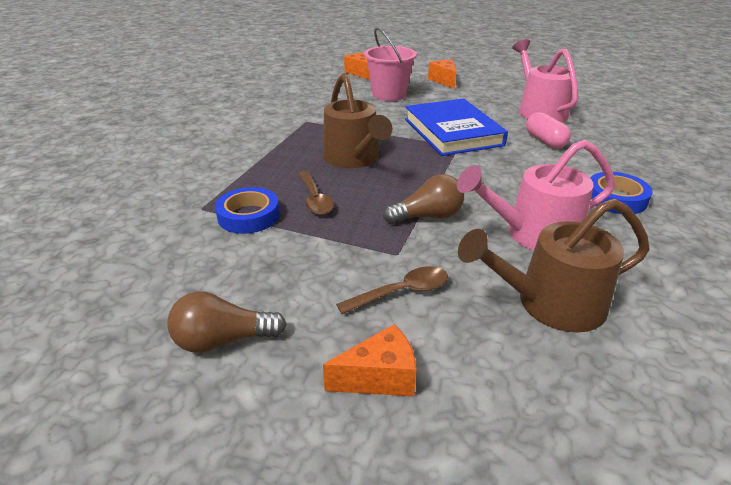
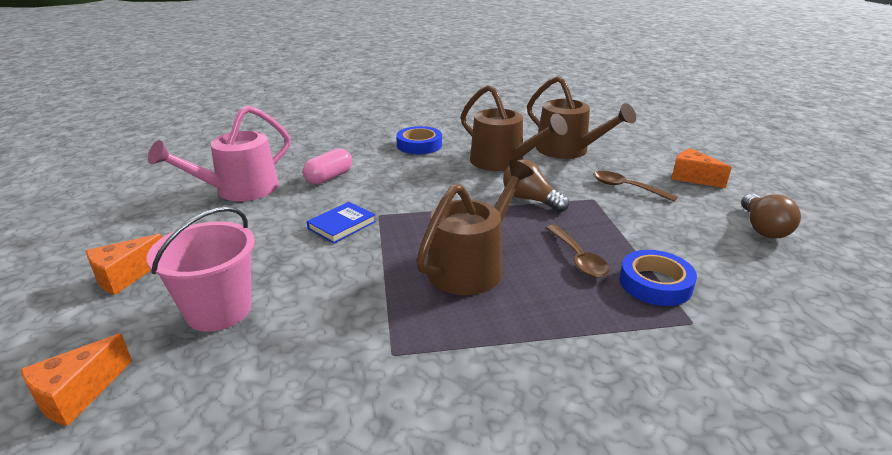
camera: 120 degrees left, 5 degrees down
(223, 340) = (762, 228): brown light bulb -> brown light bulb turned 45 degrees clockwise
(315, 199) = (578, 258): brown spoon -> brown spoon turned 120 degrees clockwise
(453, 132) = (341, 225): blue book -> blue book, size x0.47
(534, 234) = (503, 162): pink watering can -> brown watering can

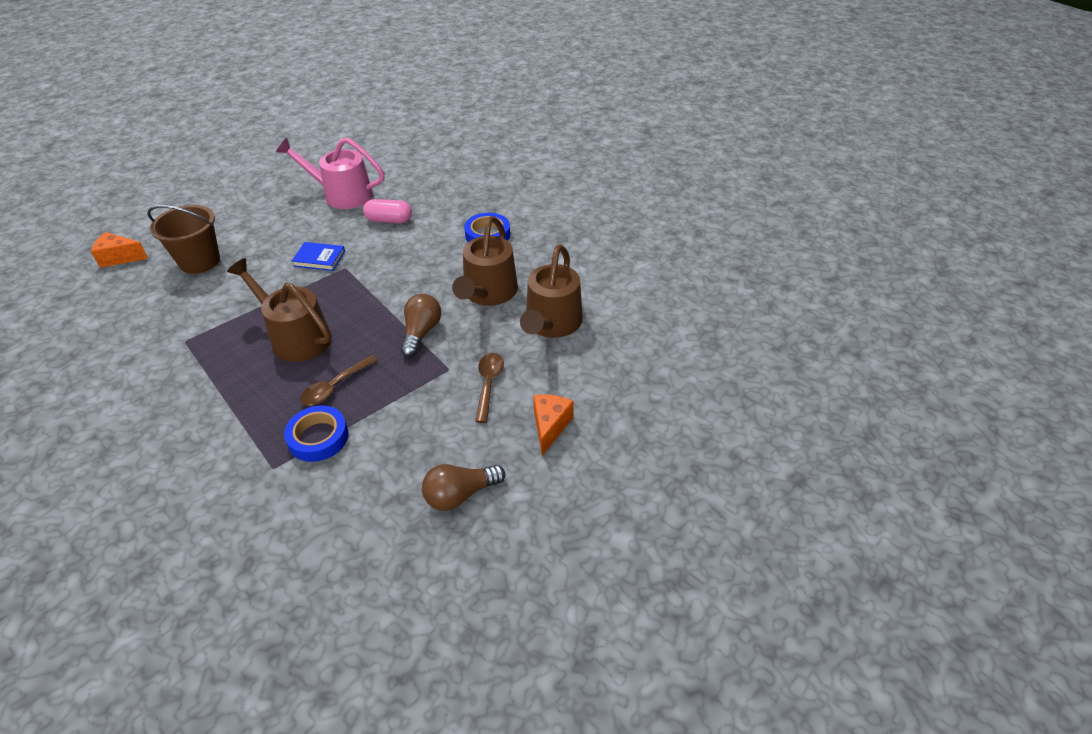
camera: 60 degrees right, 15 degrees up
(125, 276) = (217, 213): orange cheese -> none
(219, 310) = (200, 261): pink bucket -> brown bucket
(471, 266) = (295, 337): brown watering can -> brown watering can turned 150 degrees counterclockwise

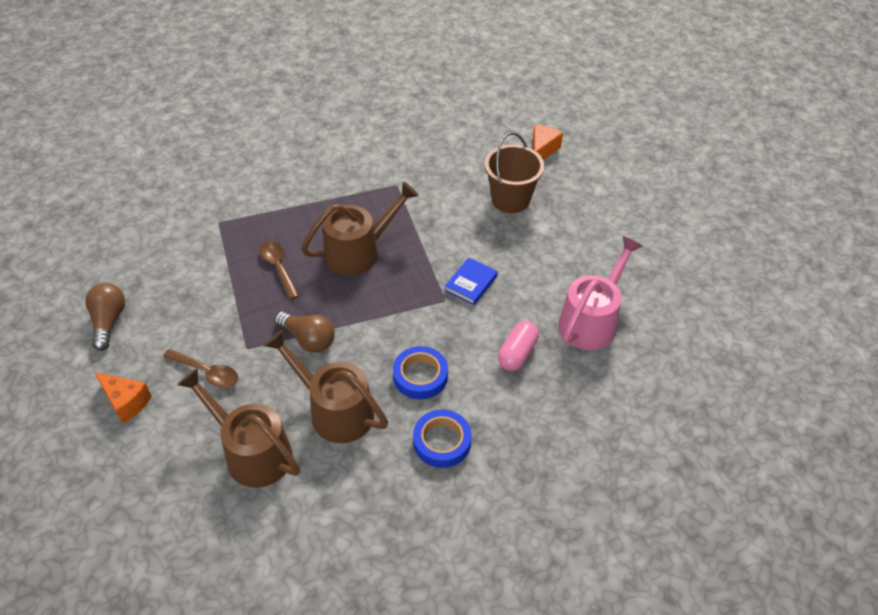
camera: 110 degrees right, 5 degrees up
(318, 437) = (229, 250): blue tape -> blue tape (420, 376)

